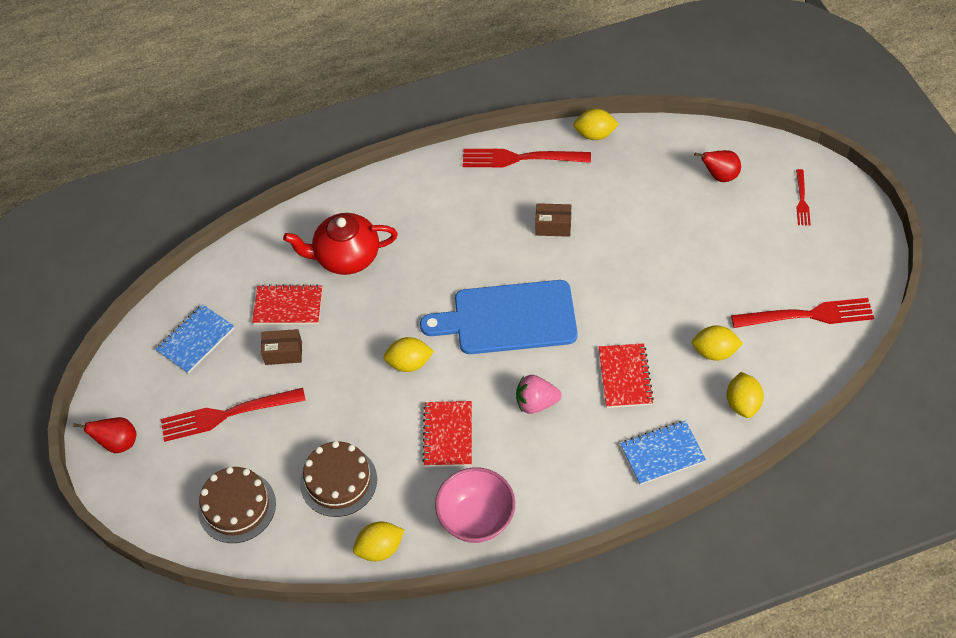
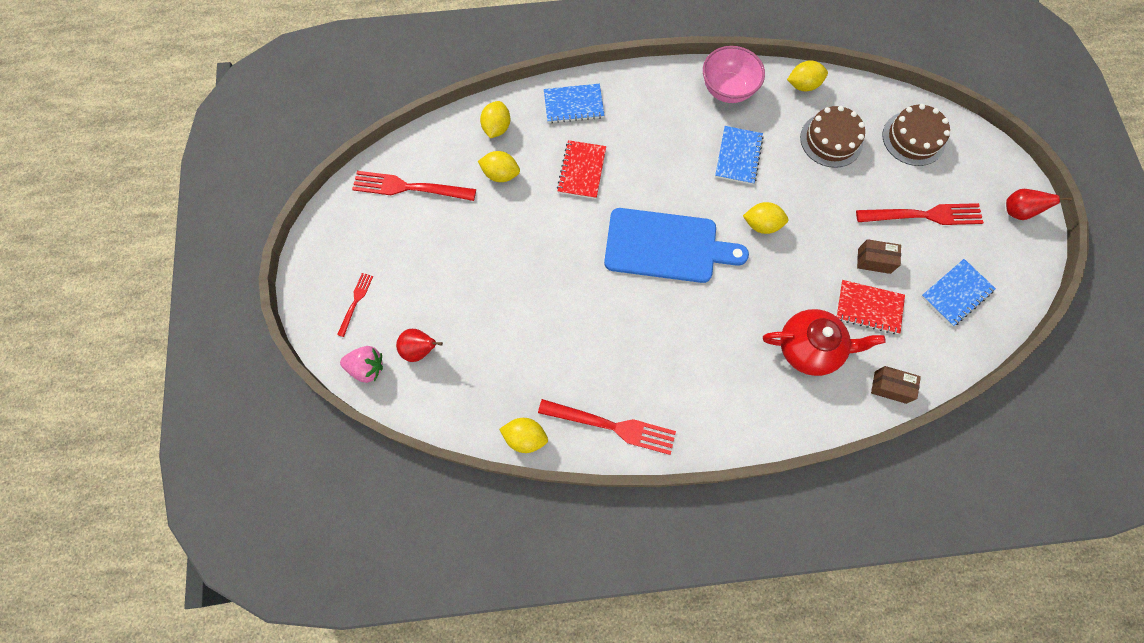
camera: 170 degrees left, 15 degrees up
(448, 435) = (738, 156): red notebook -> blue notebook
(536, 403) = (661, 166): pink strawberry -> pink strawberry (367, 367)
(553, 226) = (601, 332): brown box -> brown box (890, 387)

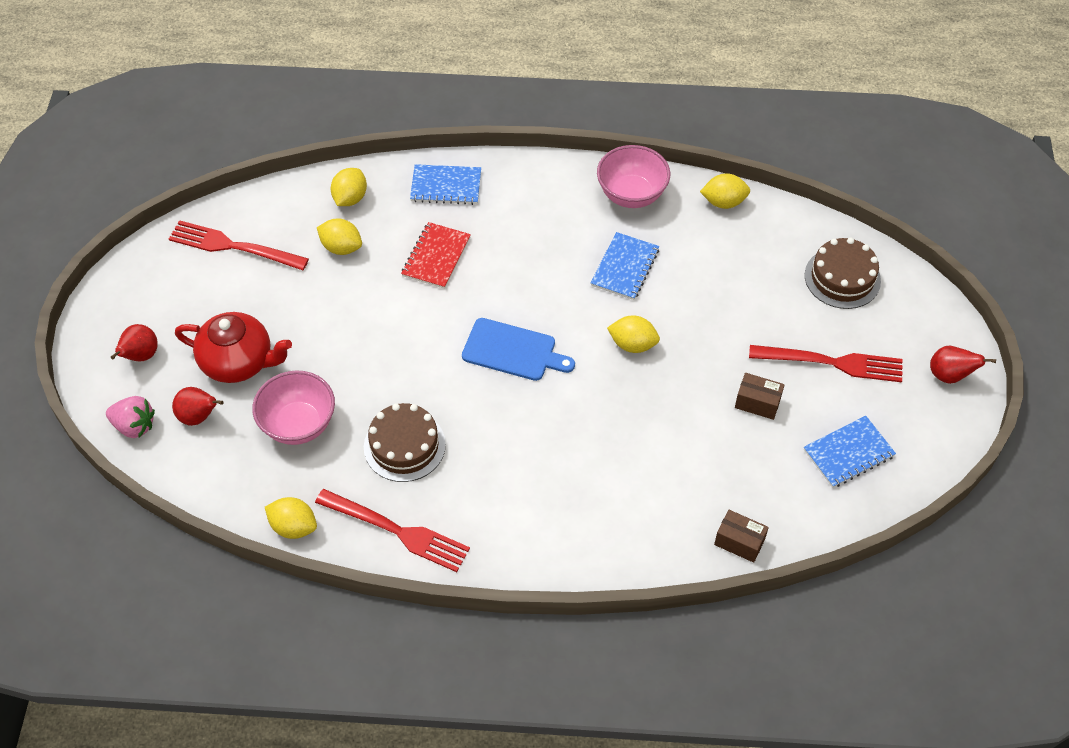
camera: 10 degrees right, 15 degrees down
(355, 302) = (140, 356): red fork -> red pear
(506, 343) = (299, 424): none -> pink bowl
(666, 246) = (513, 351): blue cutting board -> blue cutting board, size x0.66
(809, 348) = (653, 485): red teapot -> red teapot (239, 362)
(831, 140) = (741, 266): brown cake -> brown cake (404, 446)
(868, 308) = (737, 452): red notebook -> none

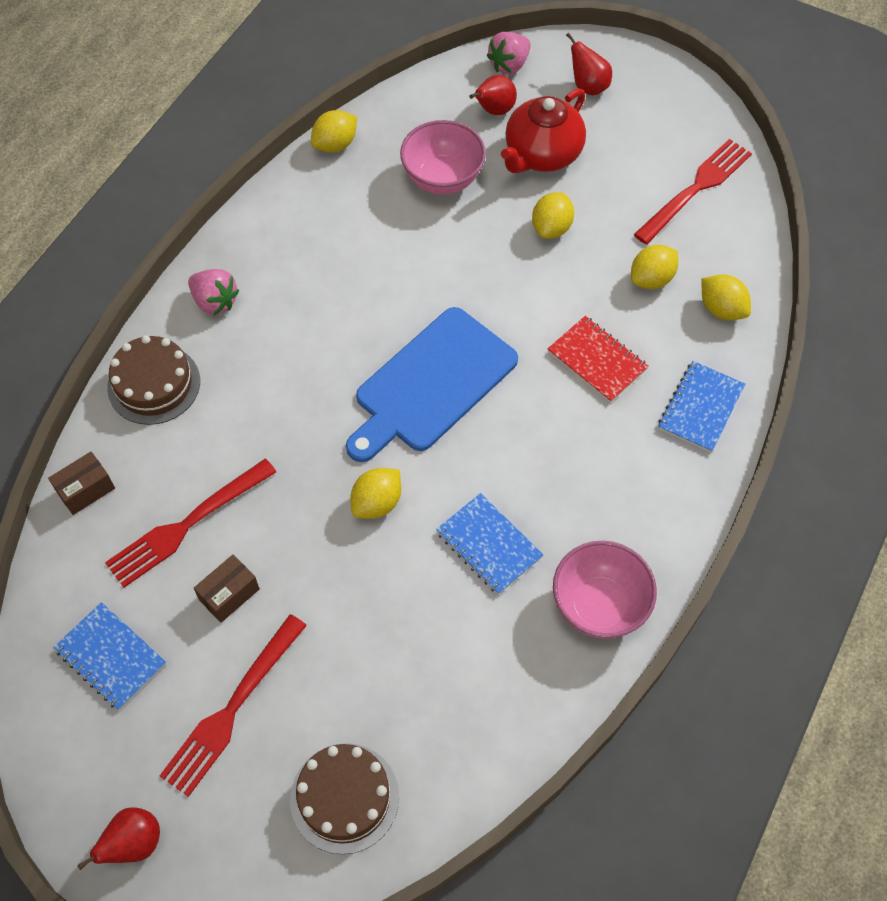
camera: 115 degrees right, 5 degrees up
(398, 531) = (282, 216): red fork -> red fork (186, 525)
(404, 446) = (370, 251): brown cake -> brown cake (154, 384)
(513, 351) = (432, 384): blue cutting board -> blue cutting board, size x1.51
(516, 539) = (215, 302): none -> pink strawberry
(723, 202) = (537, 713): yellow lemon -> yellow lemon (551, 228)
(848, 453) = (111, 657): blue notebook -> blue notebook turned 45 degrees counterclockwise

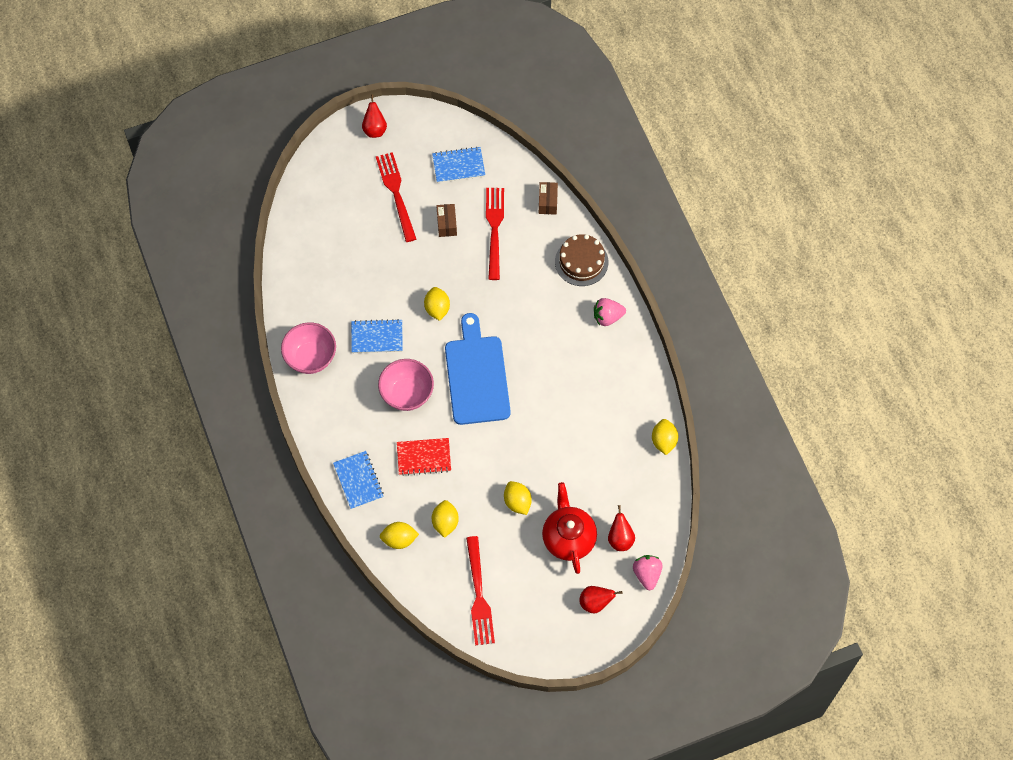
camera: 130 degrees right, 5 degrees up
(344, 798) = (324, 208): brown cake -> none
(443, 179) = (595, 475): pink bowl -> pink bowl (407, 394)

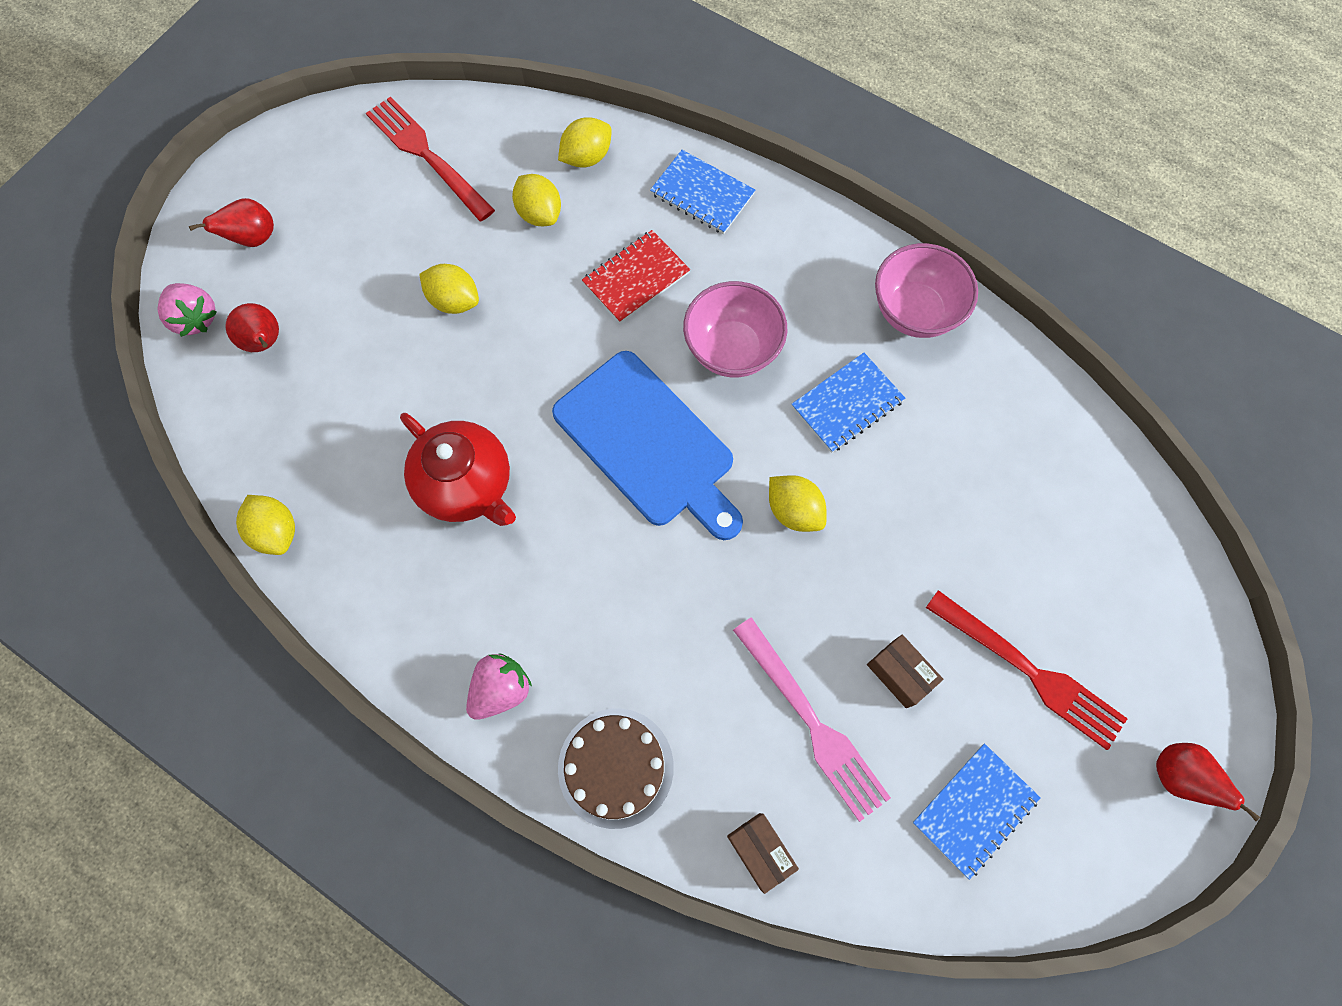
camera: 145 degrees right, 5 degrees up
(494, 229) = (813, 723): red fork -> pink fork
(568, 537) = (346, 298): red teapot -> red teapot (467, 485)

